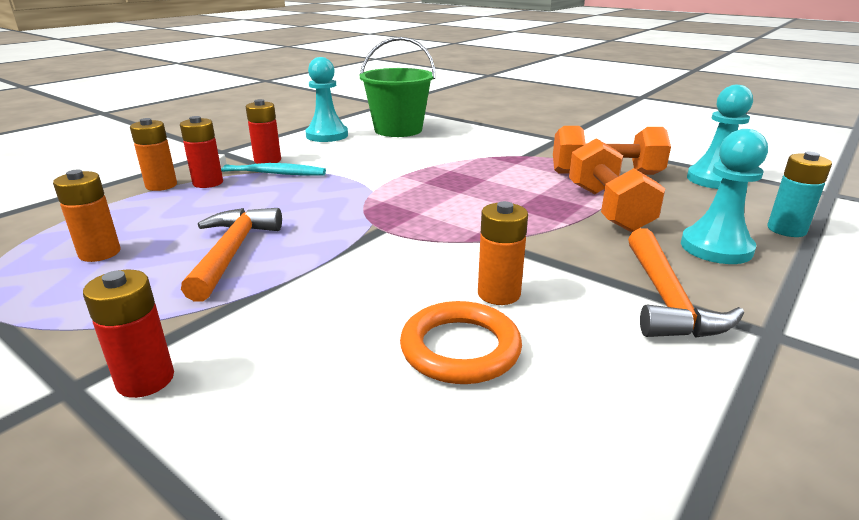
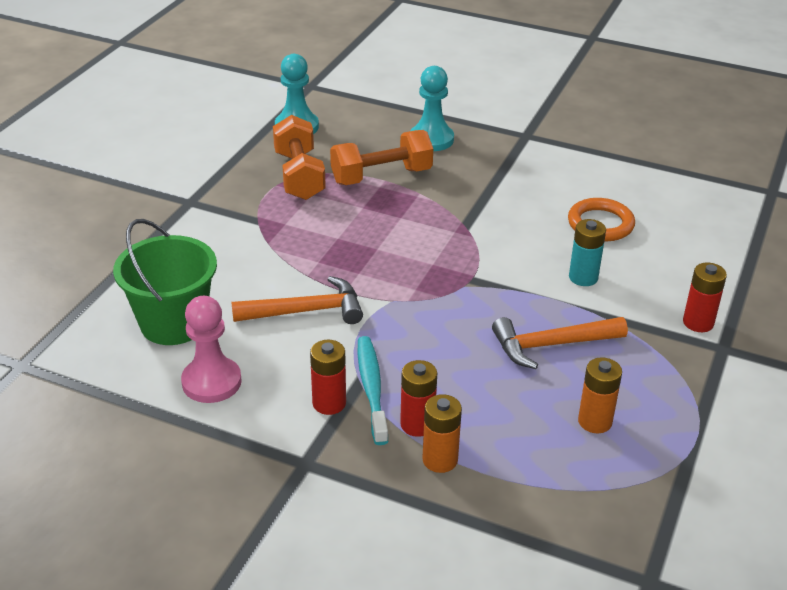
camera: 105 degrees left, 10 degrees up
(327, 135) = (211, 382): turquoise pawn -> pink pawn
(499, 294) = (538, 216): orange battery -> none
(666, 298) = (509, 161): orange hammer -> orange hammer (306, 311)
(786, 230) = (389, 112): turquoise battery -> turquoise battery (583, 277)

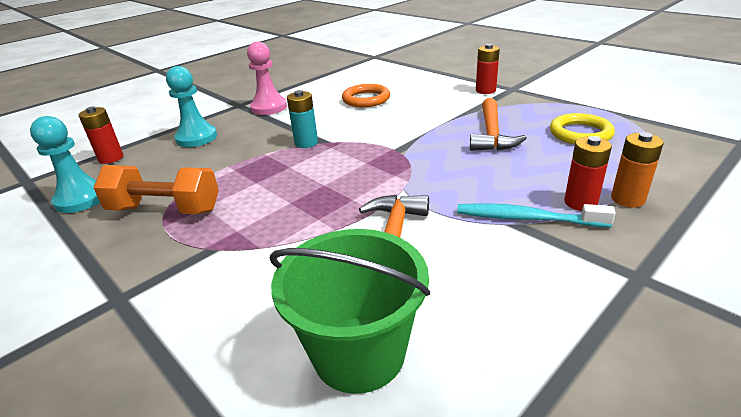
camera: 65 degrees left, 5 degrees down
(211, 382) = (491, 332): pink pawn -> pink pawn (269, 107)
(329, 403) = (545, 246): red battery -> red battery (111, 158)
(381, 176) = (220, 167): orange dumbbell -> none
(583, 277) = (421, 113): turquoise battery -> turquoise battery (306, 143)
(595, 421) = (580, 133): orange battery -> yellow ring

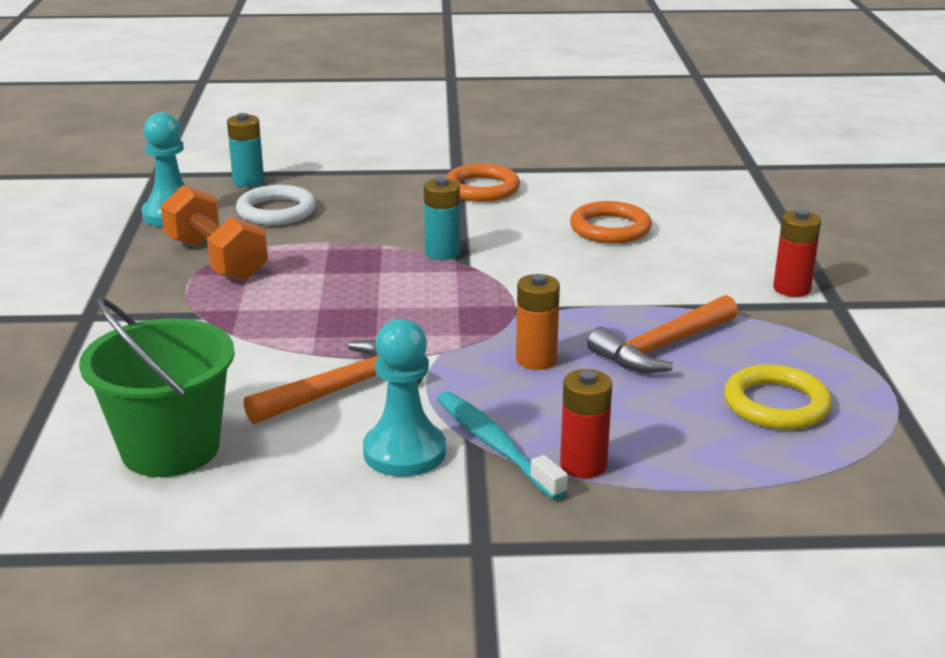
camera: 40 degrees right, 5 degrees down
(111, 158) = (248, 181): red battery -> turquoise battery
(161, 165) = (276, 211): none -> white ring
(196, 138) = (351, 194): turquoise pawn -> turquoise pawn (404, 452)
(269, 107) = (481, 189): pink pawn -> orange ring
(627, 199) = (643, 493): orange battery -> orange battery (536, 360)

